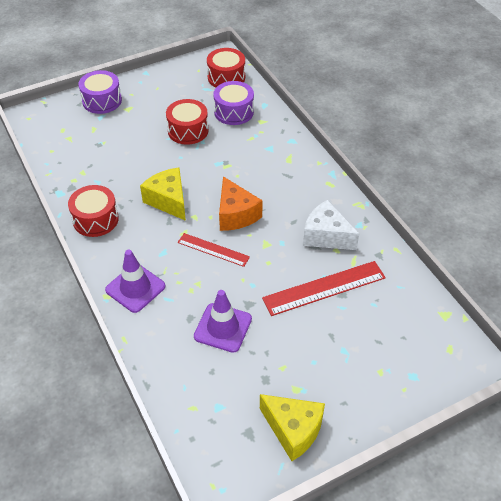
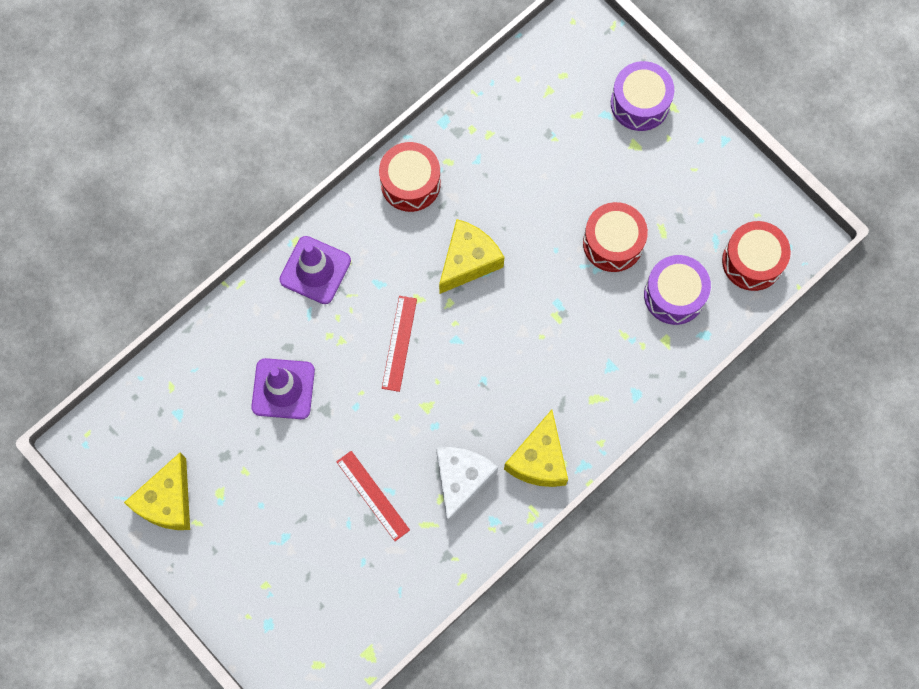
camera: 75 degrees right, 25 degrees up
(236, 214) = (467, 354): orange cheese -> none
(322, 193) = (539, 459): none -> yellow cheese
(324, 288) = (372, 495): red ruler -> red ruler, size x0.62

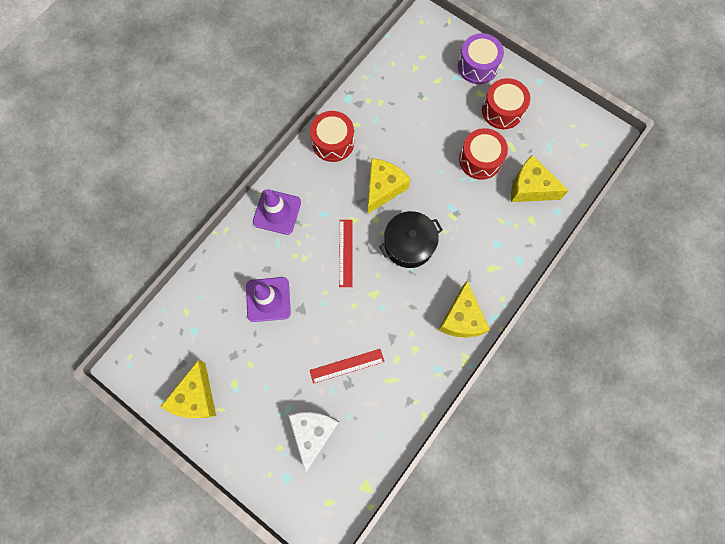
camera: 10 degrees left, 0 degrees up
(372, 495) = (347, 366): red ruler -> red ruler turned 60 degrees counterclockwise
(461, 480) = (409, 343): white cheese -> white cheese (313, 432)
(488, 346) = (409, 244): none -> black pot
(674, 295) = (530, 188): purple drum -> yellow cheese
(752, 261) = (577, 157): red drum -> red drum (502, 110)

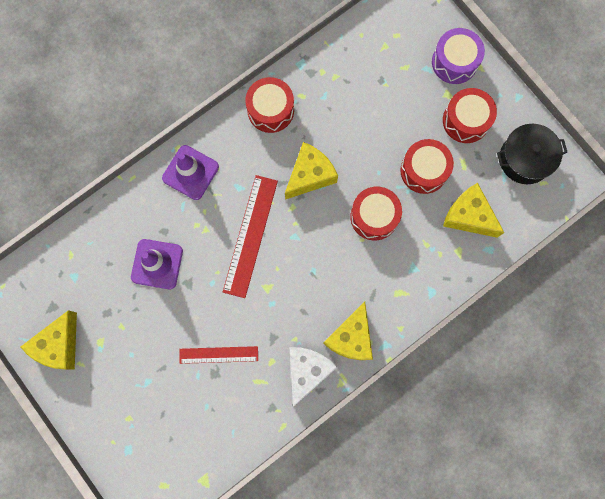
camera: 15 degrees right, 5 degrees up
(313, 432) = (166, 412): white cheese -> white cheese (307, 371)
(345, 253) = (250, 236): red ruler -> red ruler, size x1.62
(409, 244) = (319, 244): black pot -> black pot (525, 159)
(449, 209) = (374, 216): none -> red drum

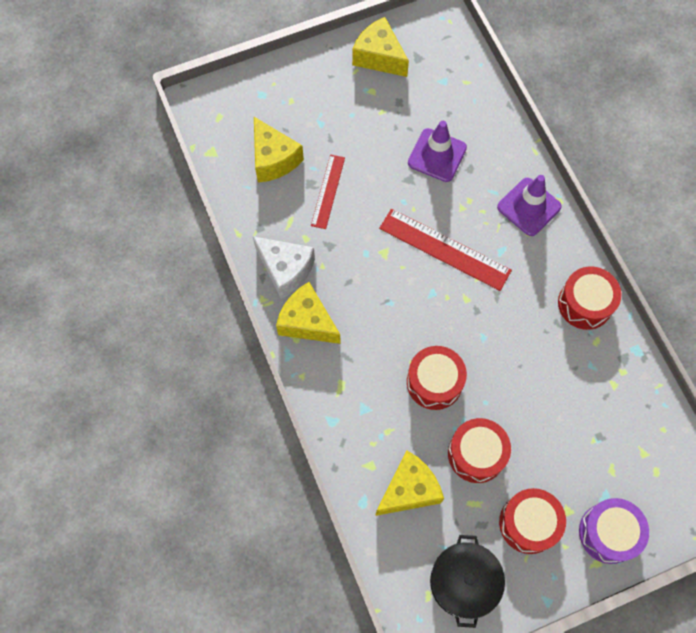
camera: 105 degrees right, 10 degrees down
(310, 175) = (498, 326): yellow cheese -> yellow cheese (273, 159)

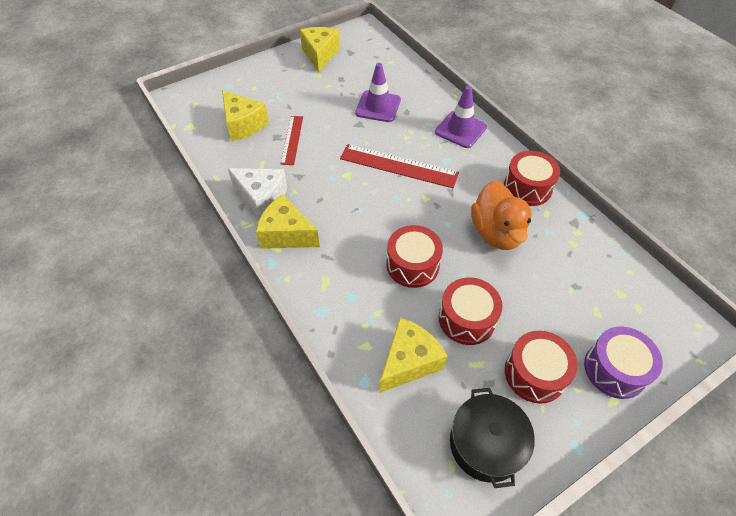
camera: 10 degrees left, 15 degrees down
(379, 57) = (320, 55): yellow cheese -> yellow cheese turned 60 degrees clockwise
(533, 357) = (496, 233): none -> orange duck

